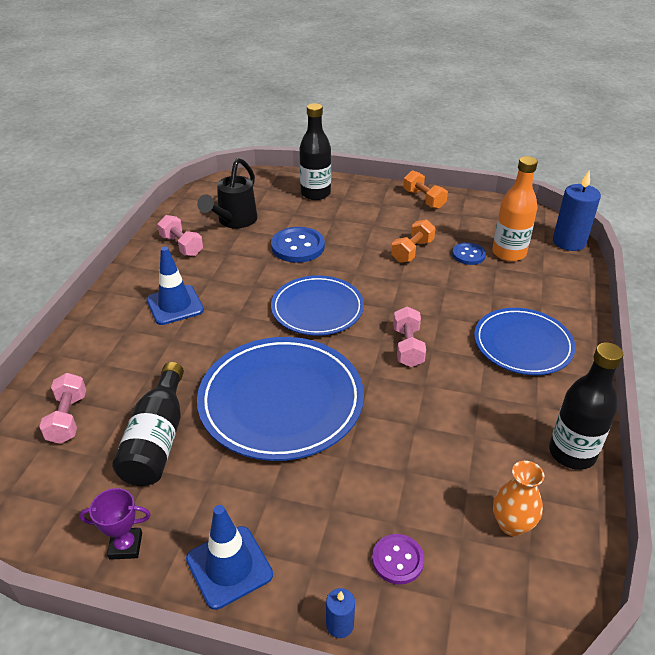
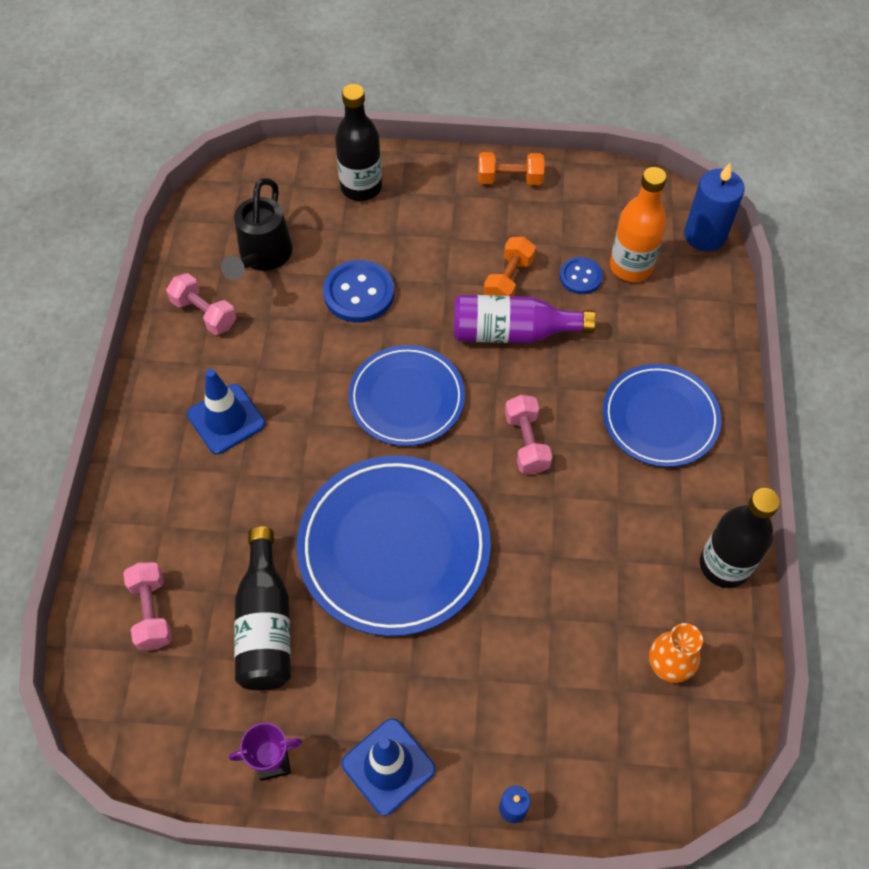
camera: 10 degrees left, 20 degrees up
(397, 560) = (557, 728): purple button -> none
(409, 280) = (513, 332): none -> purple bottle
(423, 199) = (509, 179): orange dumbbell -> orange dumbbell turned 45 degrees counterclockwise

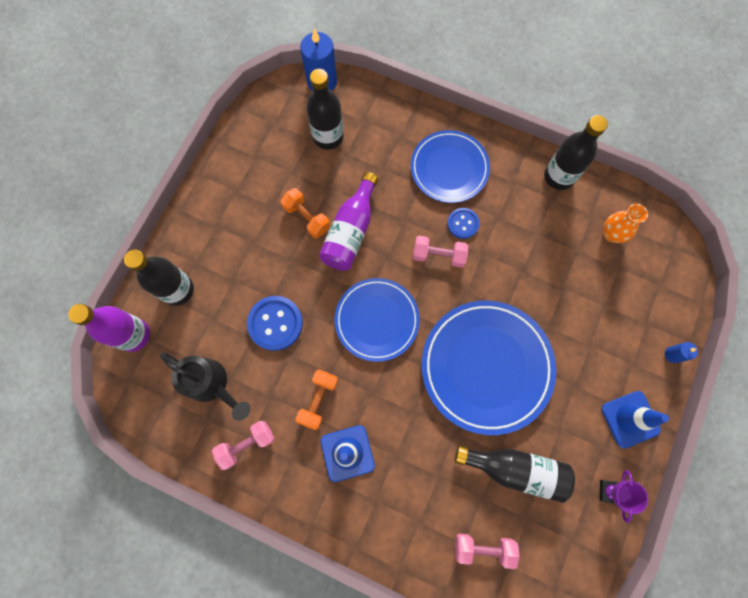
camera: 70 degrees left, 15 degrees up
(293, 167) = (134, 335): none -> purple bottle
(509, 179) = (219, 183): orange dumbbell -> orange dumbbell (318, 400)
(580, 277) = (323, 171): blue button -> blue button (463, 224)
(631, 266) = (328, 136): orange bottle -> black bottle

